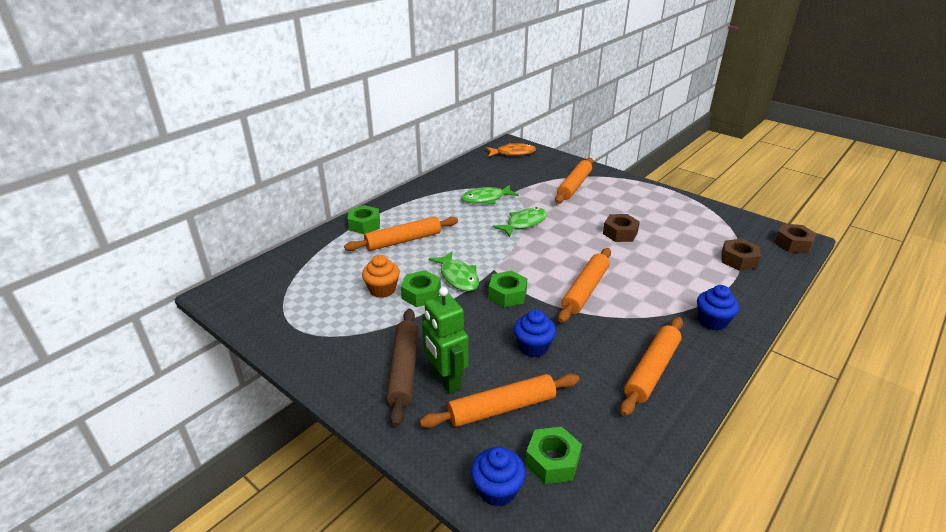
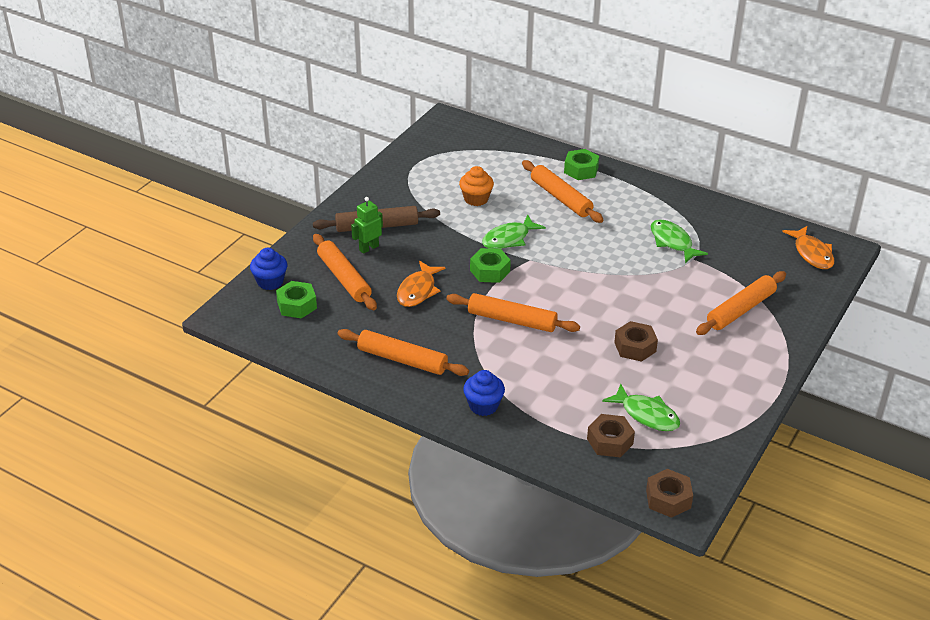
camera: 80 degrees right, 5 degrees up
(421, 294) = (475, 221): green nut -> none
(446, 380) = (369, 248): green robot -> green robot, size x0.67
(524, 223) = (627, 273): green fish -> green fish (646, 415)
(533, 347) = (418, 290): blue cupcake -> orange fish
(574, 186) = (740, 310): orange rolling pin -> orange rolling pin turned 60 degrees counterclockwise

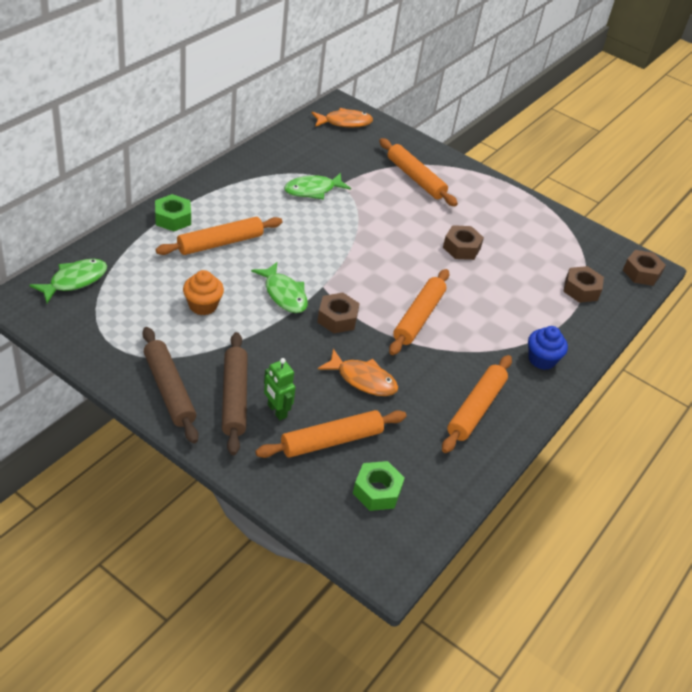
camera: 90 degrees left, 5 degrees up
(270, 282) = (327, 514): blue cupcake -> none
(376, 196) = (169, 390): none -> brown rolling pin
(490, 271) = (337, 318): green nut -> brown nut
(646, 415) = (547, 261): green fish -> green fish (74, 281)

